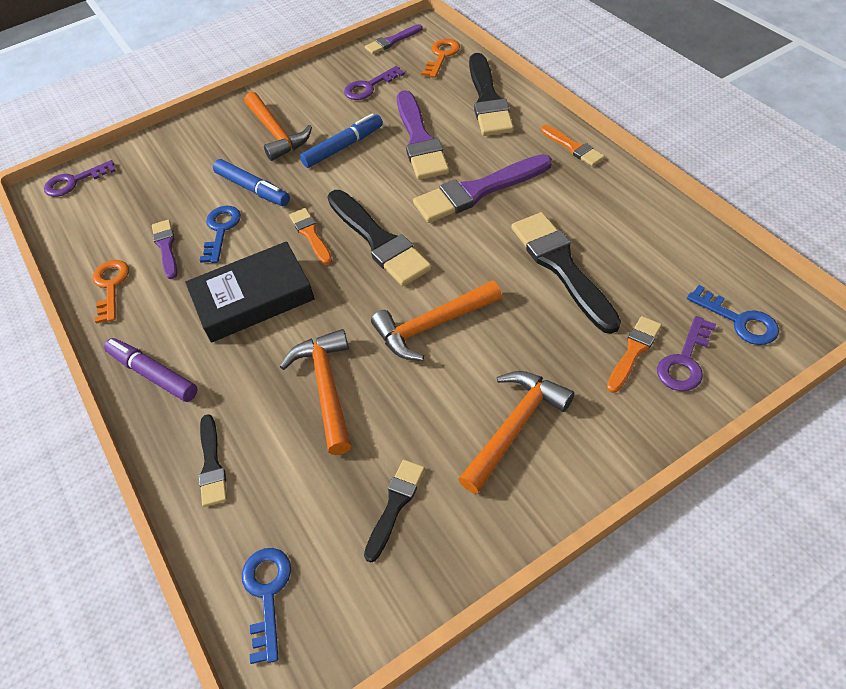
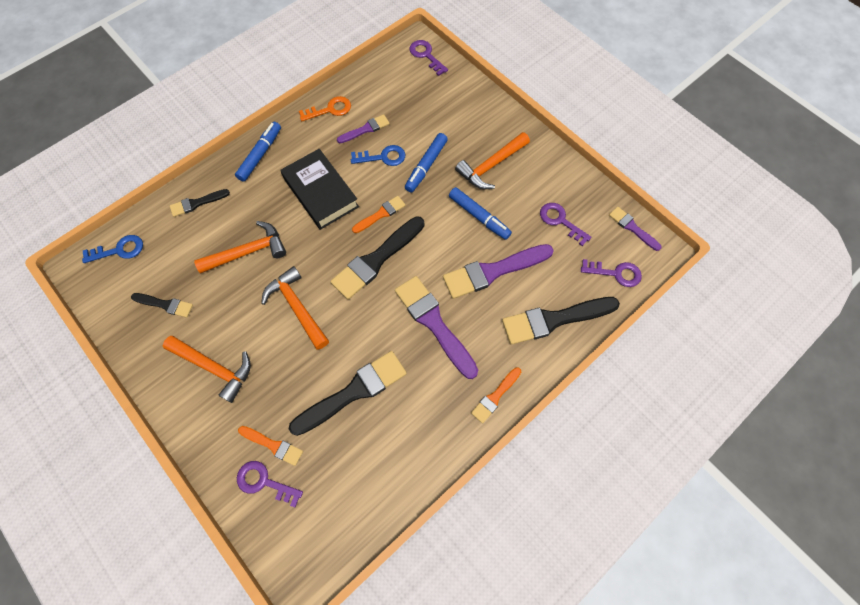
camera: 75 degrees right, 15 degrees up
(153, 374) = (260, 155): purple marker -> blue marker
(442, 56) = (615, 273): orange key -> purple key
(739, 320) = (301, 526): blue key -> none

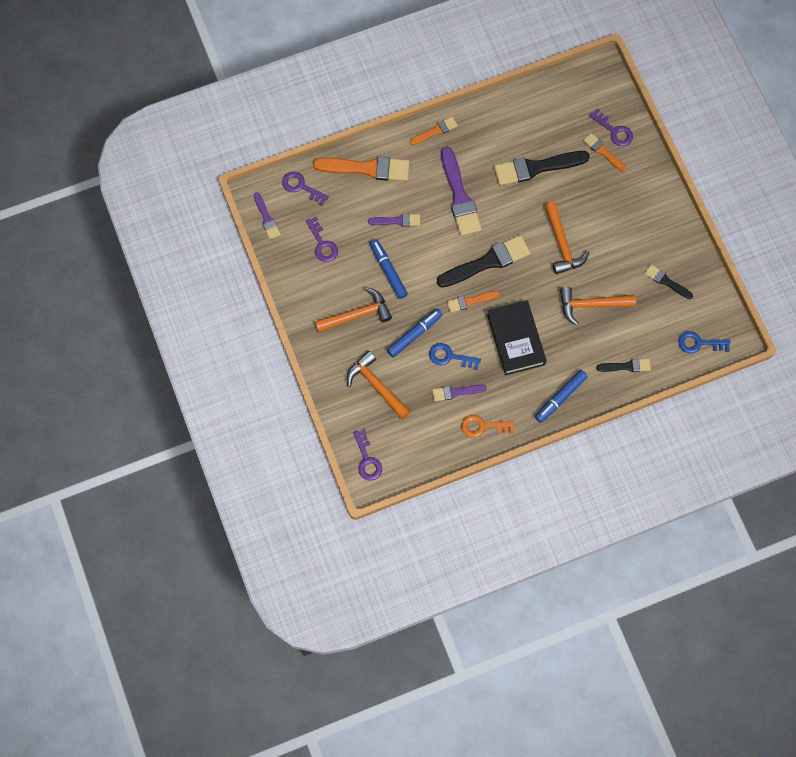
camera: 160 degrees left, 5 degrees up
(214, 368) = (635, 219): orange hammer -> orange hammer (376, 385)
(493, 271) = (397, 221): purple brush -> purple brush, size x0.54
(554, 320) = (367, 168): black brush -> orange brush

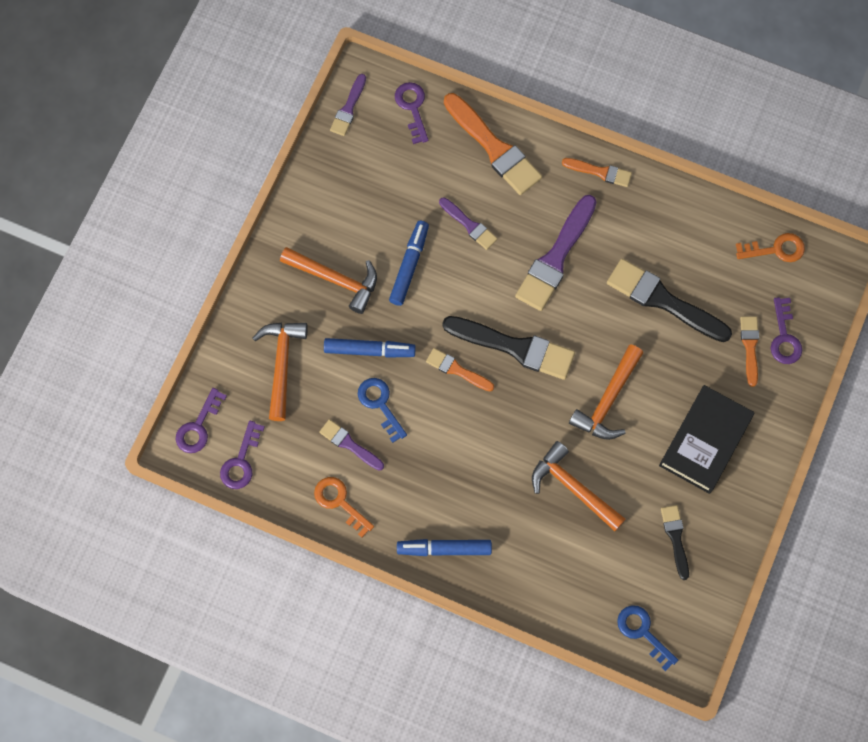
camera: 45 degrees right, 0 degrees up
(322, 244) = (374, 181): purple key -> purple key (241, 461)
(515, 339) = (461, 449): black book -> black book (705, 441)
(564, 90) = (775, 249): none -> orange key
(626, 366) = (543, 583): black brush -> none

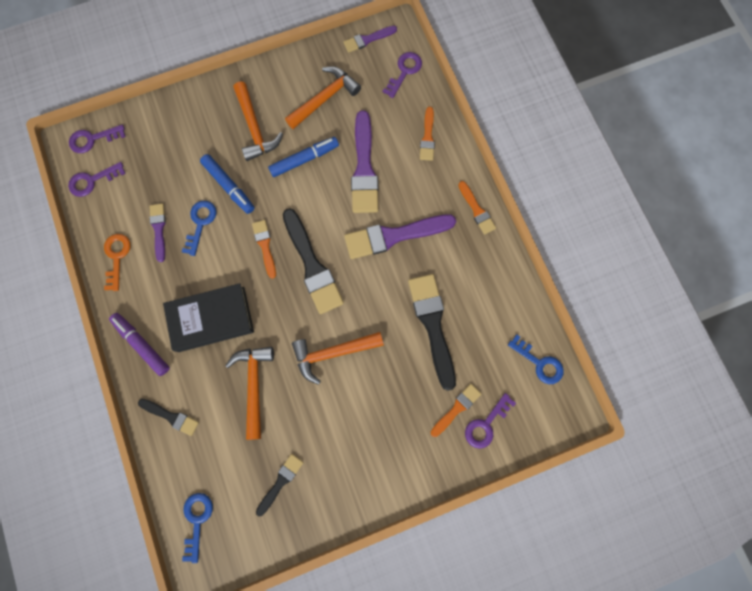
camera: 45 degrees right, 5 degrees up
(282, 364) = (173, 148): orange hammer -> orange hammer (325, 98)
(444, 549) = (142, 345): blue marker -> purple marker
(469, 225) = (364, 168): purple brush -> purple brush, size x1.86
(494, 148) = (427, 137): orange brush -> orange brush, size x0.54
(533, 578) = (171, 416): none -> black brush
(705, 441) = (364, 439): black book -> black book (211, 319)
(775, 249) = (539, 363): orange key -> blue key

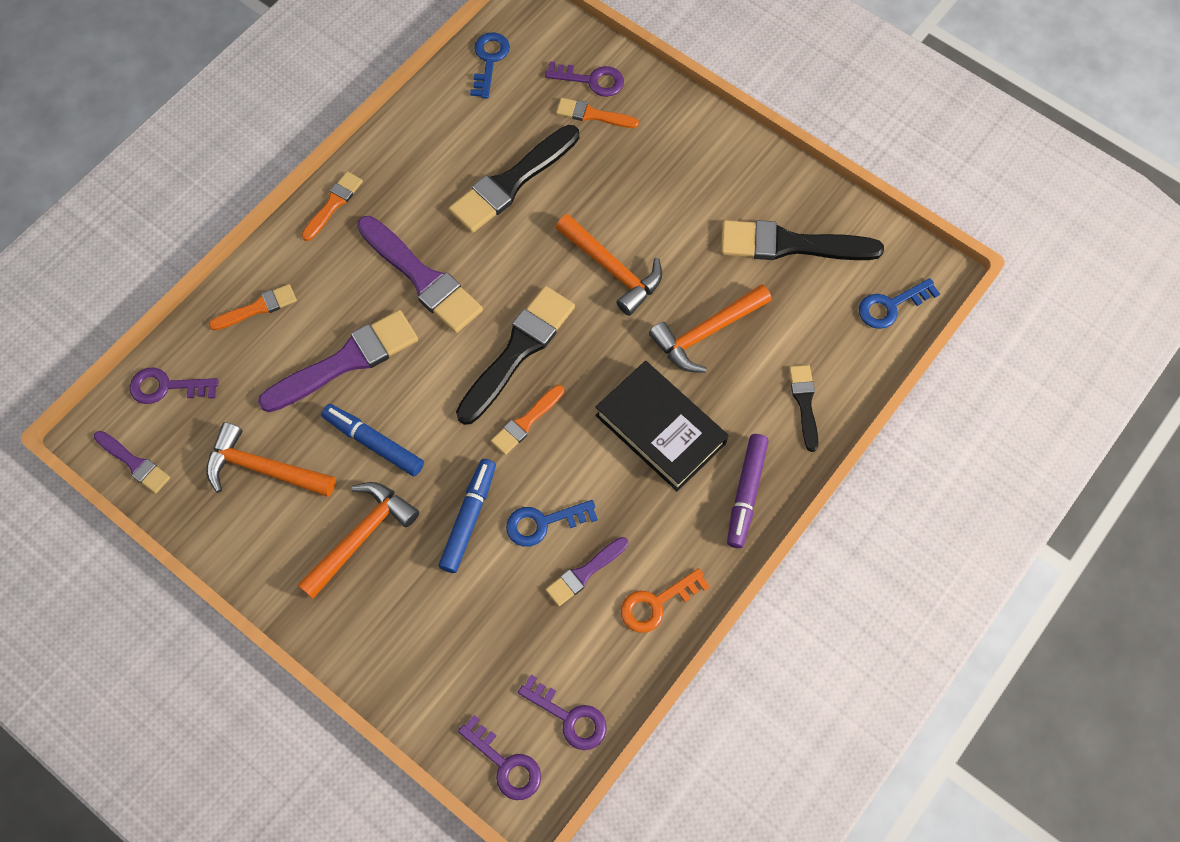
camera: 120 degrees left, 10 degrees down
(280, 482) = (790, 245): black brush -> black brush, size x1.86

